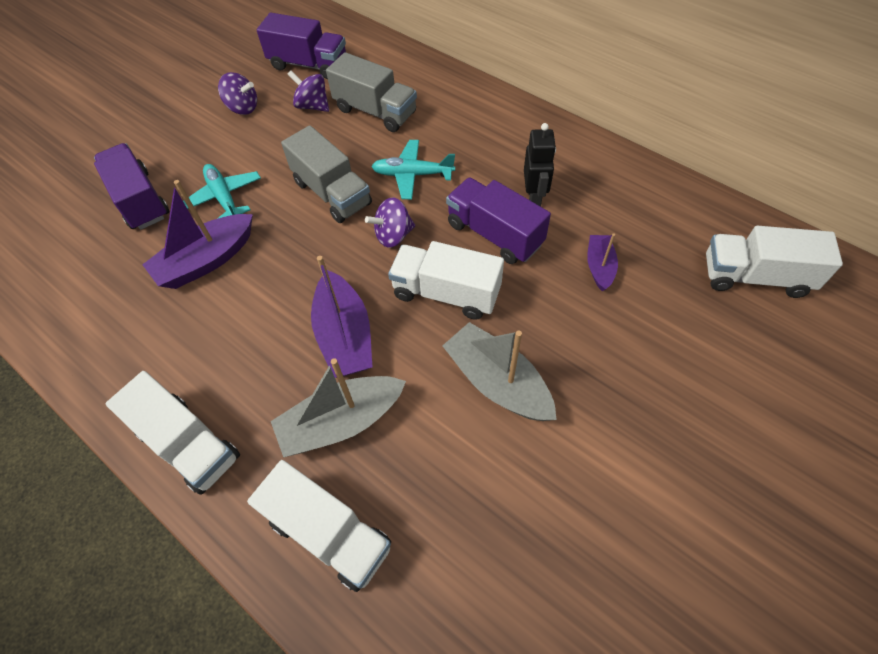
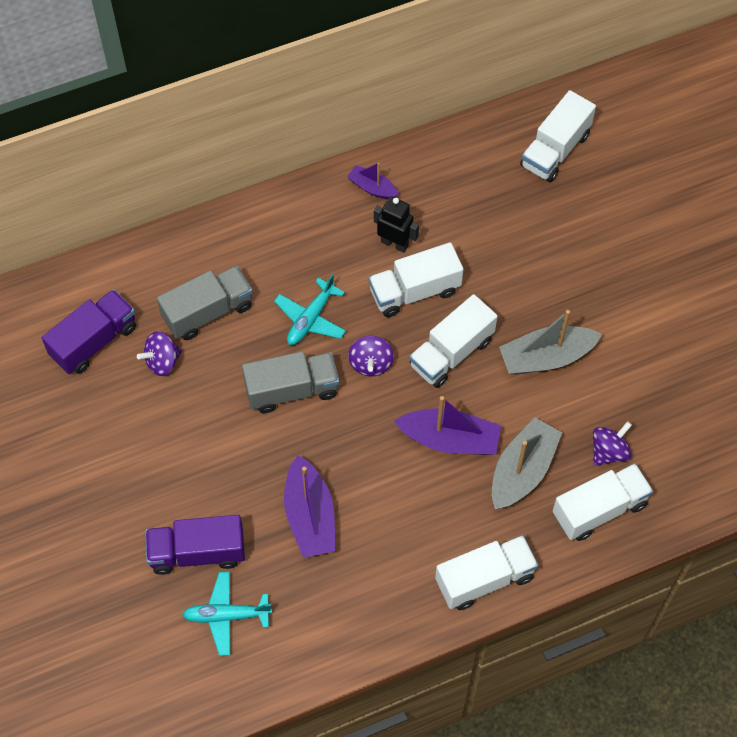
camera: 65 degrees left, 5 degrees up
(224, 198) = (240, 479): turquoise plane -> turquoise plane (226, 616)
(243, 108) = (121, 424): purple spinning top -> purple spinning top (609, 452)
(341, 422) = (522, 470): grey boat -> grey boat turned 150 degrees counterclockwise
(494, 234) = (415, 291): purple truck -> white truck
(599, 267) = (489, 239): purple boat -> purple boat (372, 188)

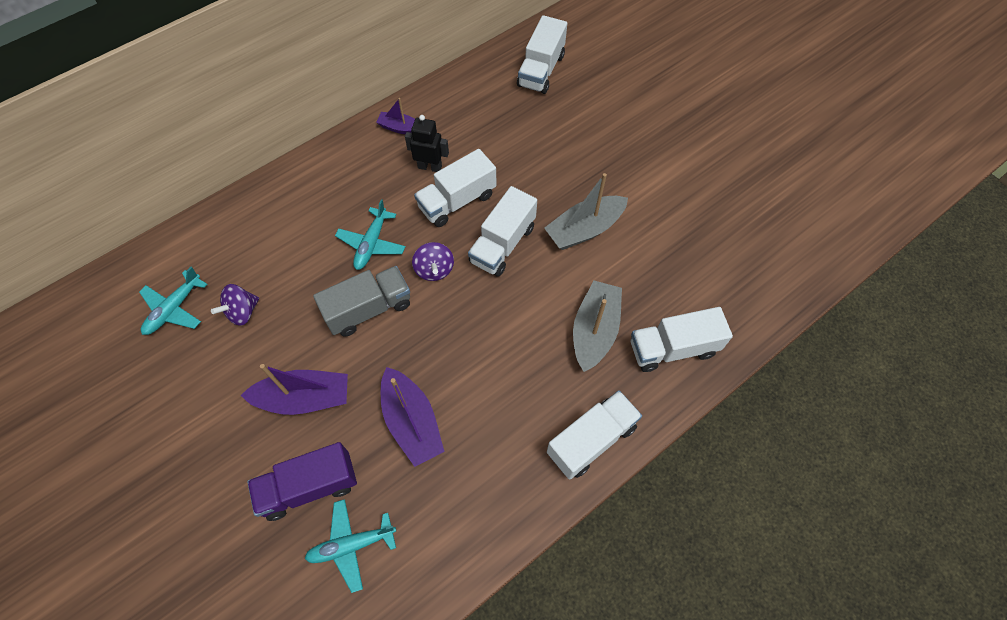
camera: 15 degrees left, 0 degrees up
(94, 341) = (174, 309): purple truck -> turquoise plane
(208, 312) = (277, 259): grey truck -> none
(449, 439) = (522, 319): purple boat -> purple boat (304, 398)
(599, 509) = (672, 348): white truck -> white truck turned 150 degrees counterclockwise
(609, 452) = (663, 296): purple spinning top -> none

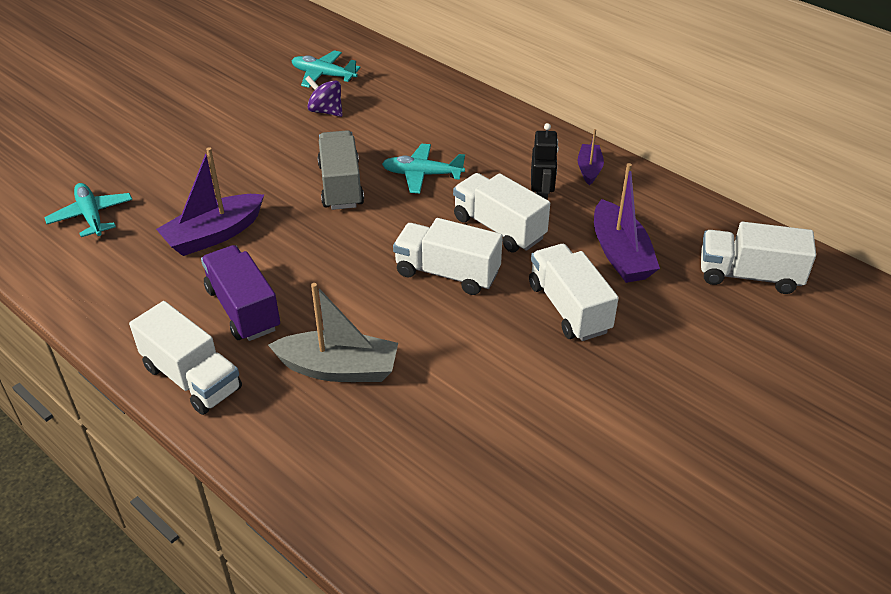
camera: 80 degrees right, 20 degrees down
(304, 398) = (238, 163): purple boat -> purple boat (620, 254)
(309, 486) = (149, 182): purple truck -> purple truck (243, 309)
(368, 309) = (341, 186): grey truck -> grey truck turned 150 degrees counterclockwise
(434, 269) = (399, 224): purple spinning top -> none
(584, 229) = (490, 345): grey boat -> none
(672, 348) = (322, 451): white truck -> white truck (569, 308)

